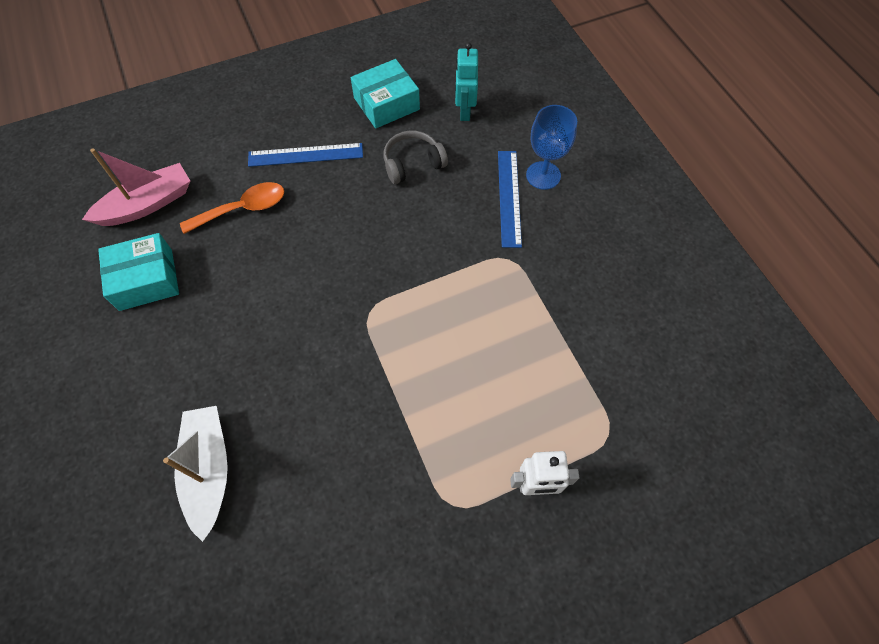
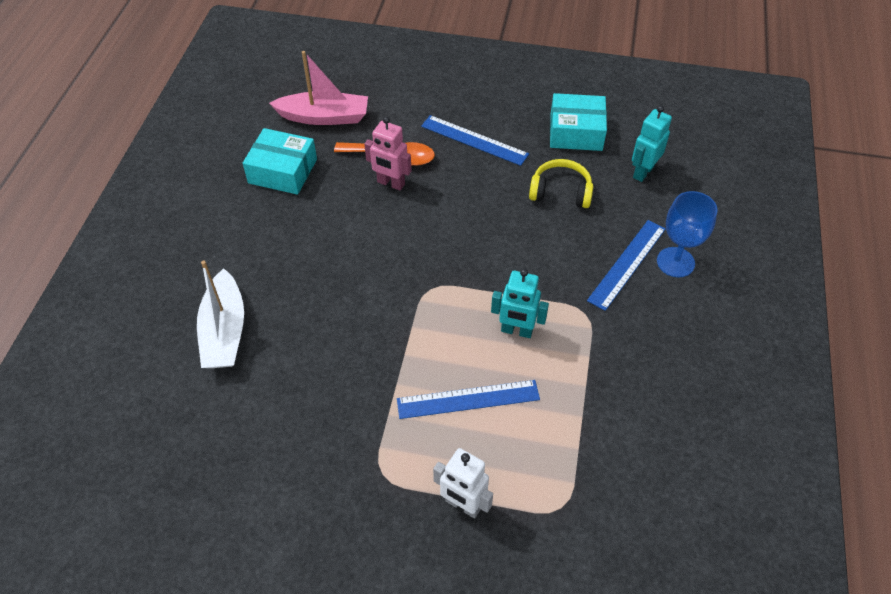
camera: 35 degrees right, 10 degrees down
(209, 470) = (224, 331): white boat -> white boat turned 150 degrees clockwise
(260, 235) = (390, 183): none -> pink robot
(413, 164) = (560, 192): grey headphones -> yellow headphones
(467, 307) = (516, 331): none -> turquoise robot
(472, 391) = (468, 399): none -> blue ruler

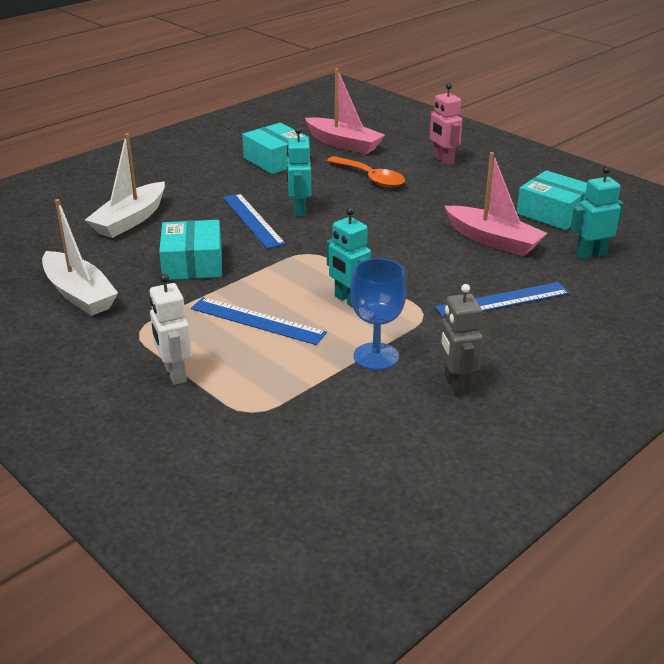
camera: 35 degrees right, 20 degrees down
(280, 460) = (79, 294): none -> white boat
(343, 358) = (192, 263): none -> turquoise box
(371, 234) = (299, 211): none -> turquoise robot
(390, 183) = (350, 191): pink robot -> pink robot (443, 160)
(474, 140) = (452, 190): blue ruler -> blue ruler (253, 220)
(560, 192) = (493, 240): yellow headphones -> pink boat
(674, 381) = (455, 385): none -> grey robot
(675, 262) = (553, 316): blue goblet -> blue goblet (376, 356)

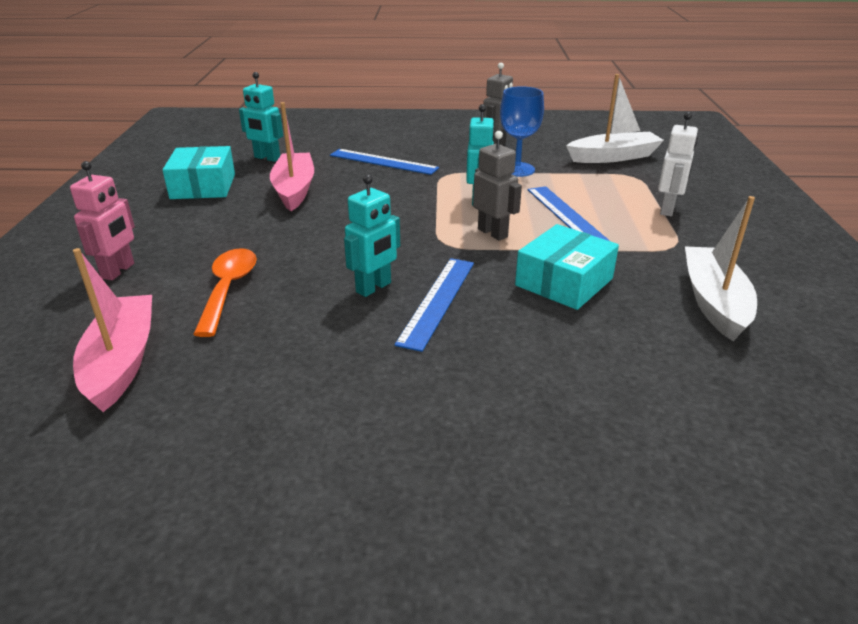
camera: 135 degrees left, 0 degrees up
(130, 220) = (579, 378): white boat -> white boat (613, 157)
(276, 160) = (251, 383): turquoise box -> none
(289, 276) = (493, 233): none -> grey robot

